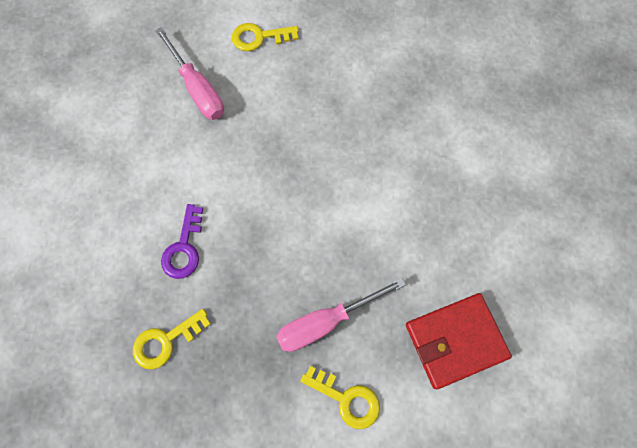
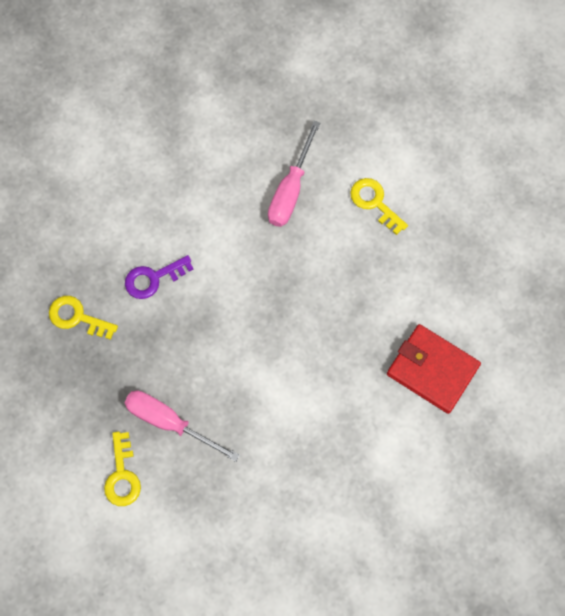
camera: 55 degrees right, 0 degrees up
(455, 340) = (221, 530): red wallet -> red wallet (432, 370)

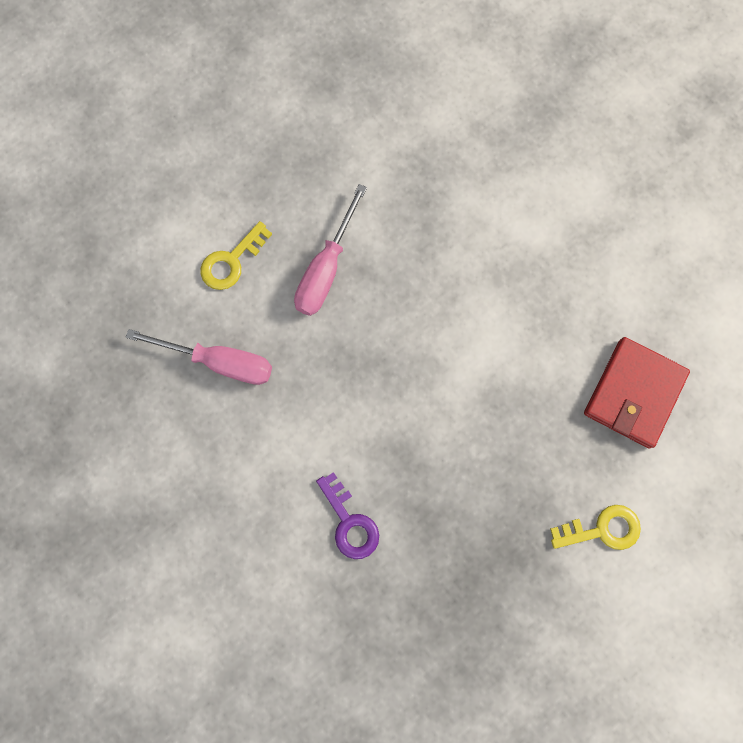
camera: 95 degrees left, 5 degrees up
(77, 317) = (410, 616): yellow key -> none
(169, 422) = (530, 479): pink screwdriver -> pink screwdriver (326, 269)
(432, 370) = (432, 187): red wallet -> red wallet (634, 393)

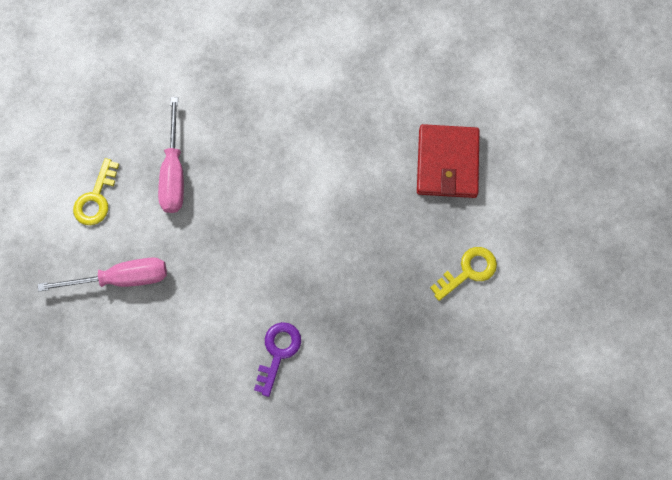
camera: 25 degrees left, 5 degrees down
(349, 522) = (278, 352): purple key -> purple key turned 105 degrees counterclockwise

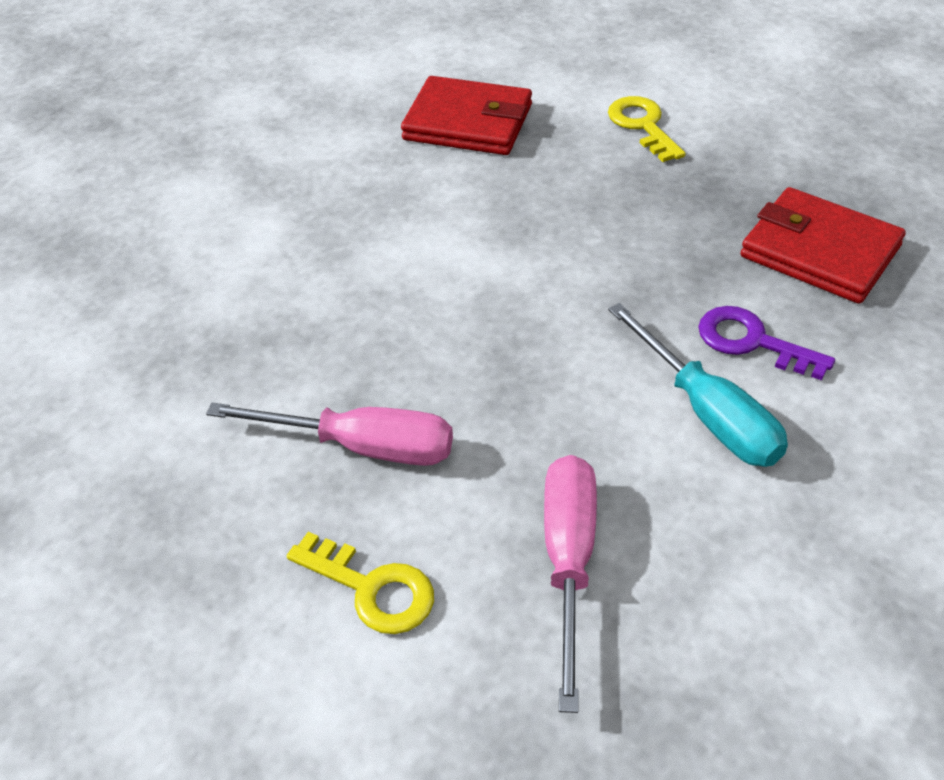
camera: 75 degrees left, 25 degrees down
(222, 333) = (707, 412): none -> turquoise screwdriver
(362, 388) = (819, 251): none -> red wallet

